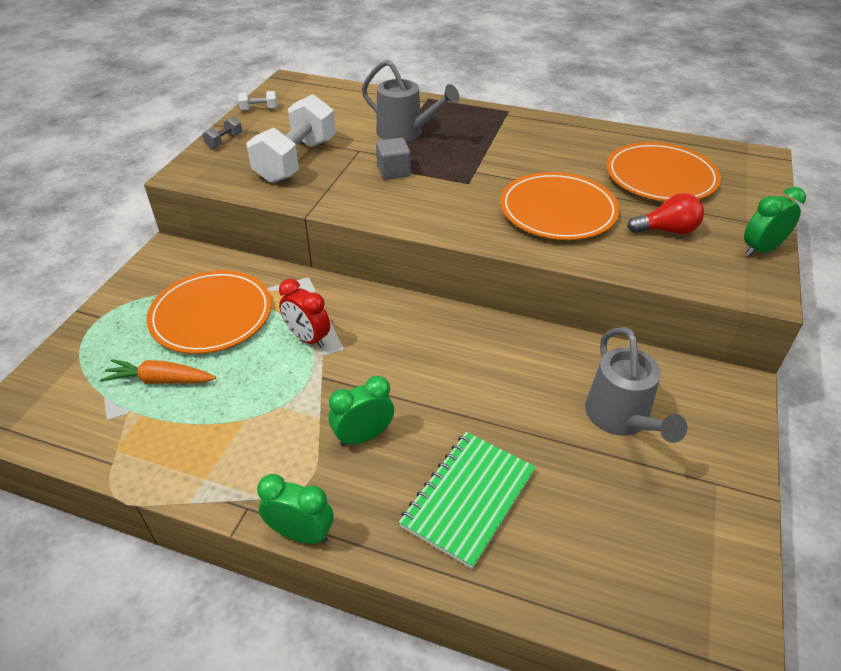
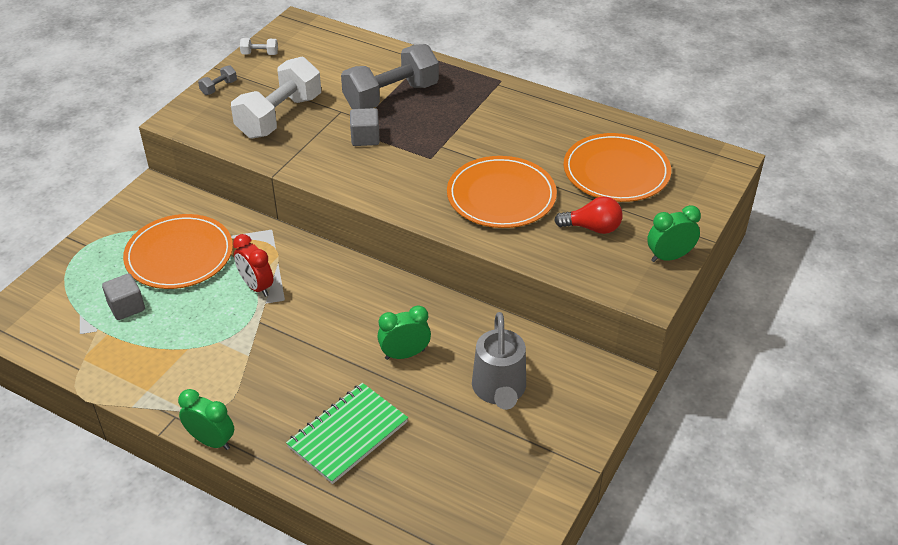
camera: 10 degrees right, 0 degrees up
(160, 380) = (126, 307): orange carrot -> grey cube
(363, 436) = (280, 375): green clock -> green clock (405, 354)
(406, 133) = (391, 96): grey watering can -> grey dumbbell

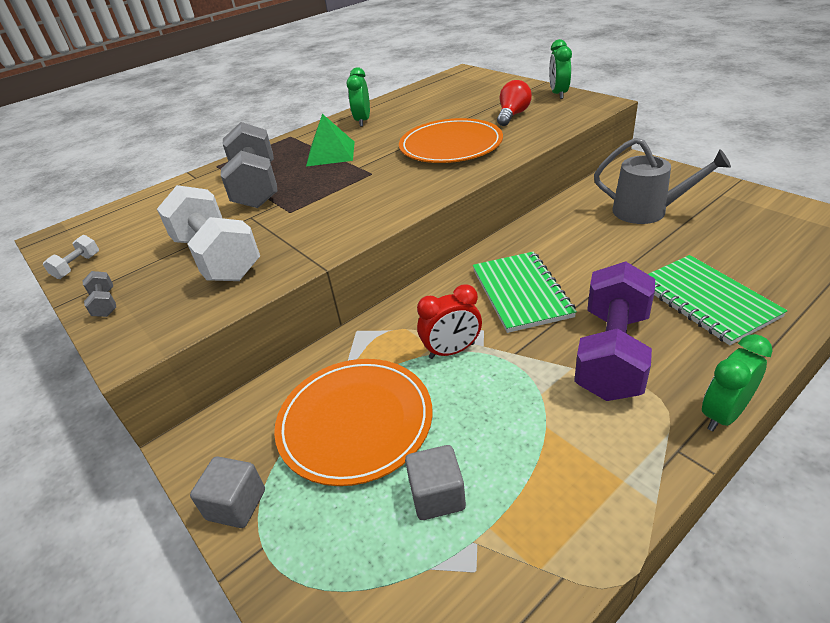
camera: 65 degrees left, 5 degrees down
(267, 377) = (612, 353): none -> purple dumbbell
(336, 314) = (521, 293): none -> green notebook
(365, 138) = (310, 205): grey cube -> grey cube (236, 505)
(405, 354) = (592, 255): green clock -> green clock (363, 121)
(466, 120) = (330, 153): none -> green pyramid
(616, 172) = (449, 103): orange plate -> none

